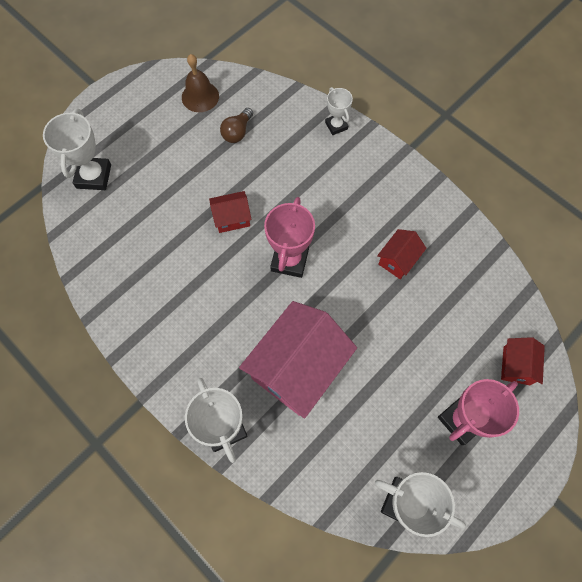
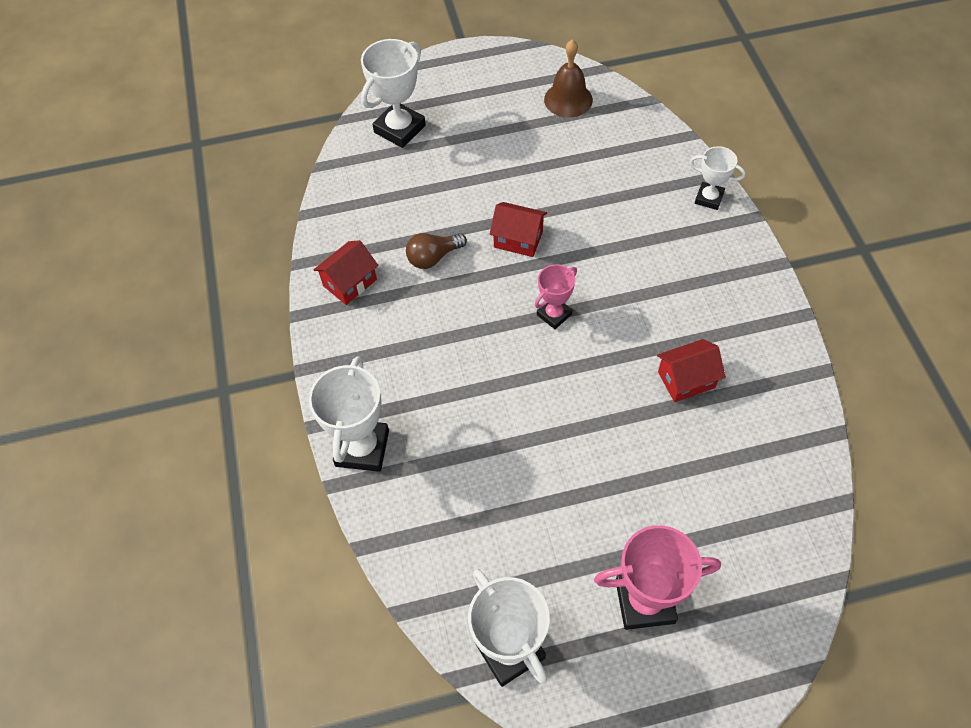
camera: 35 degrees right, 10 degrees down
(237, 132) = (585, 154): brown light bulb -> brown light bulb (433, 257)
(289, 260) = (554, 314): pink trophy -> pink trophy, size x0.59
(297, 368) = (485, 432): pink house -> none
(336, 126) = (709, 198): white trophy -> white trophy turned 75 degrees counterclockwise
(516, 365) = (760, 580): red house -> red house (350, 282)

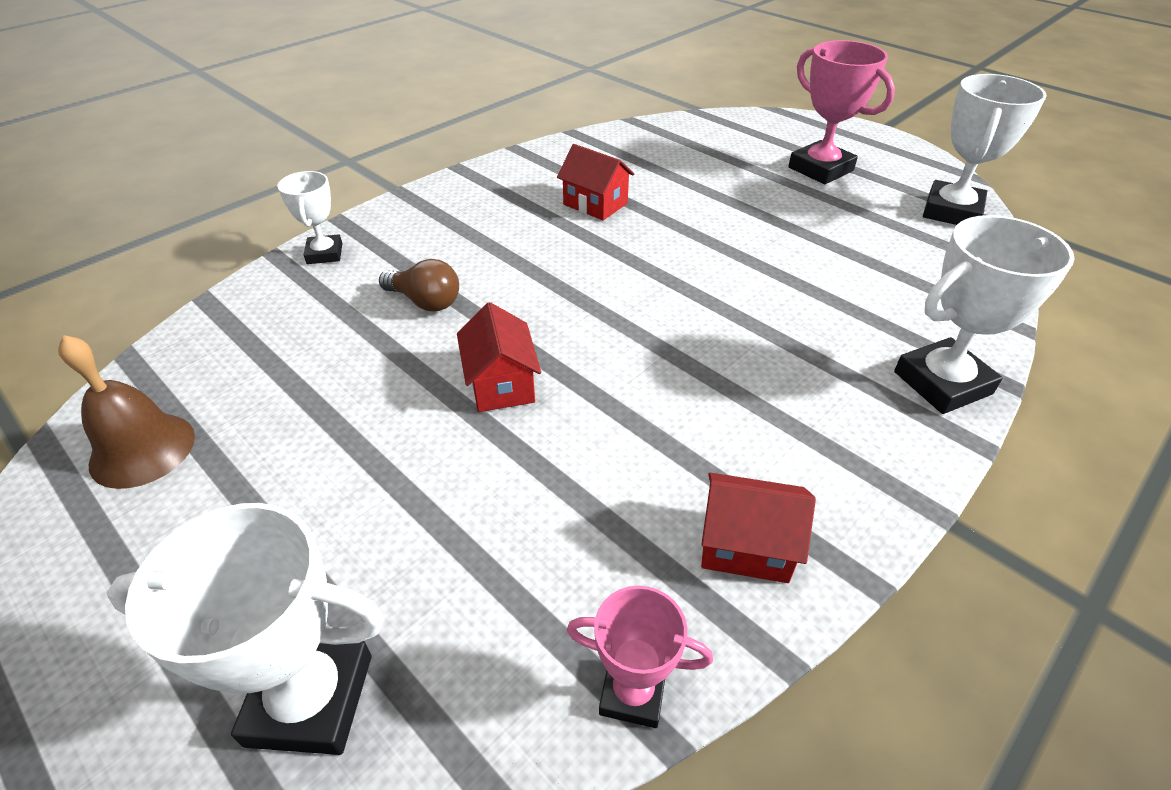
camera: 125 degrees left, 15 degrees down
(433, 257) = (606, 461): brown light bulb -> brown light bulb (425, 302)
(554, 314) = (598, 307): pink trophy -> pink trophy (632, 693)

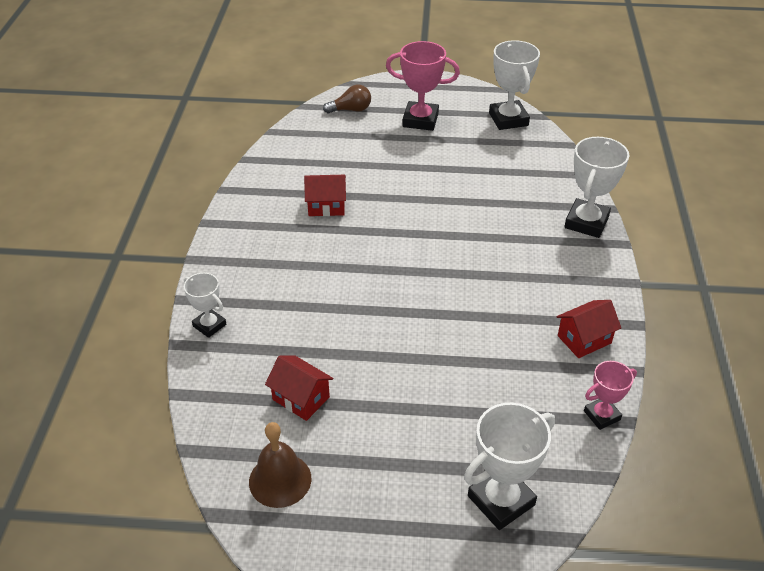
camera: 40 degrees left, 0 degrees up
(425, 302) = (312, 318): brown light bulb -> brown light bulb (351, 110)
(501, 384) = (409, 336): red house -> red house (301, 398)

